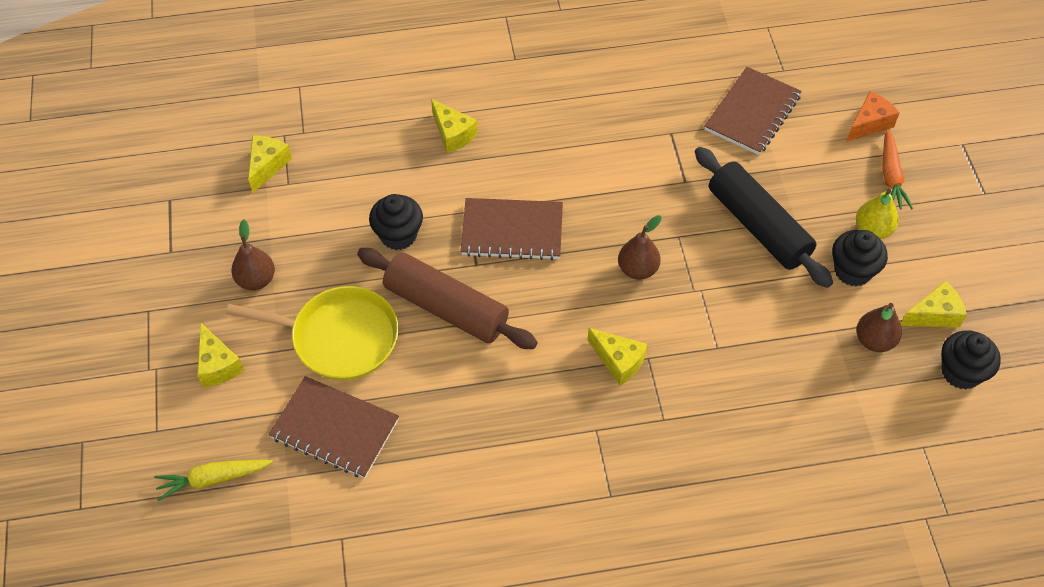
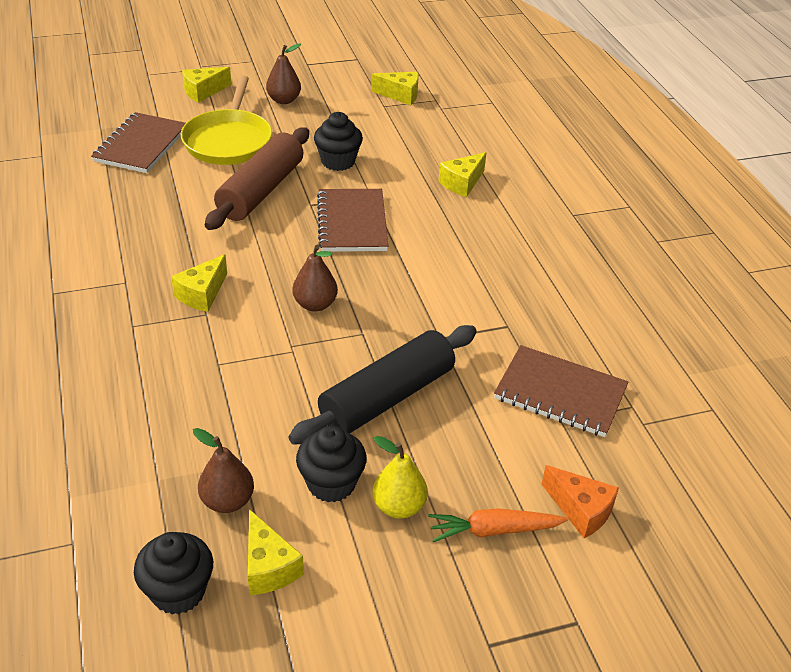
camera: 80 degrees right, 15 degrees down
(213, 479) = (103, 99): yellow carrot -> none

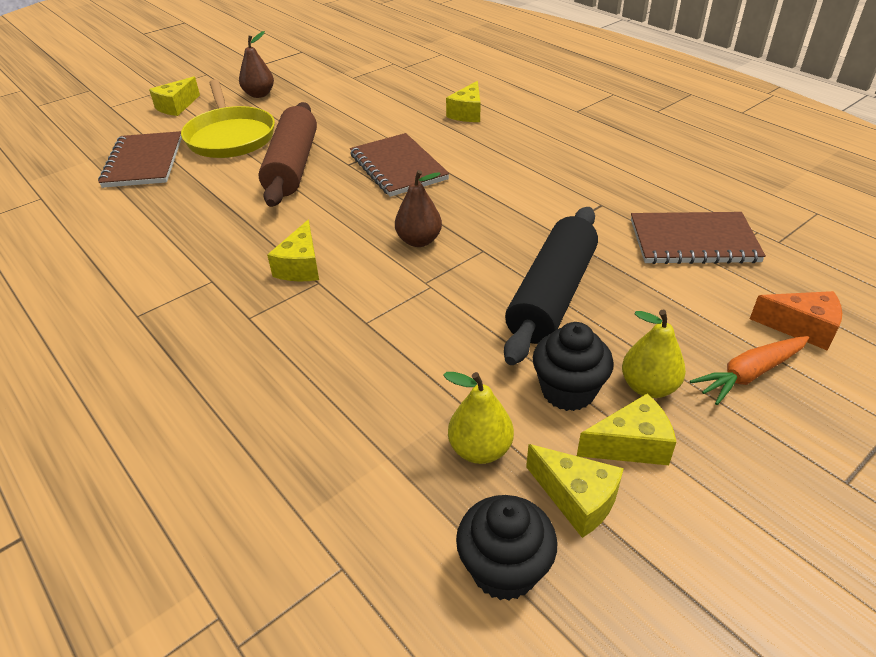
camera: 20 degrees left, 0 degrees up
(227, 501) = (480, 449): brown pear -> yellow pear
(338, 161) = (346, 126): black cupcake -> none
(400, 95) = (361, 67): yellow cheese -> yellow cheese (631, 445)

